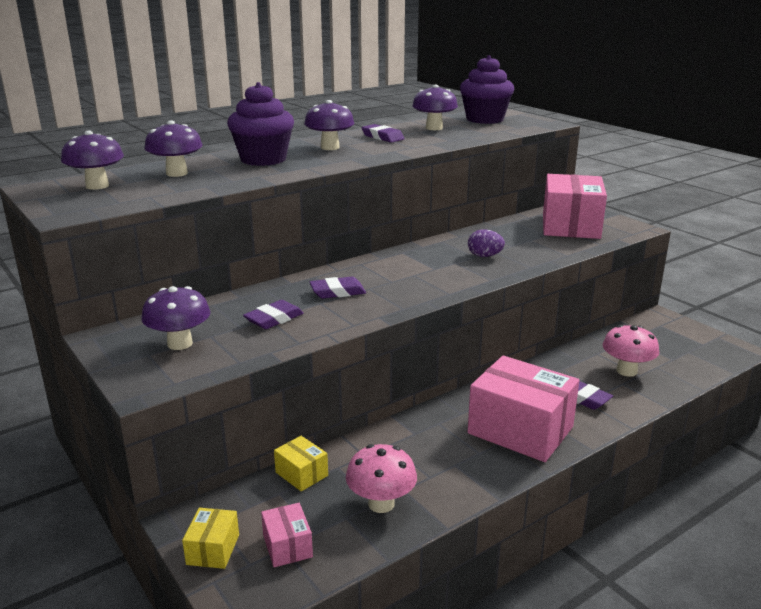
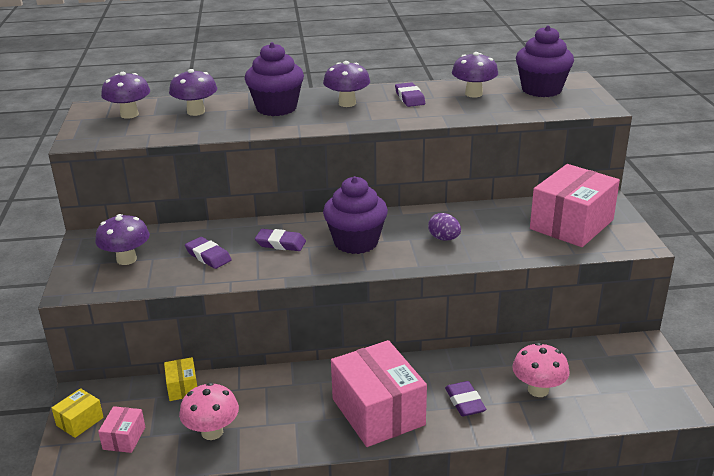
camera: 30 degrees right, 5 degrees up
(274, 319) = (208, 256): purple eraser -> purple eraser turned 60 degrees clockwise
(410, 275) = (356, 242): none -> purple cupcake

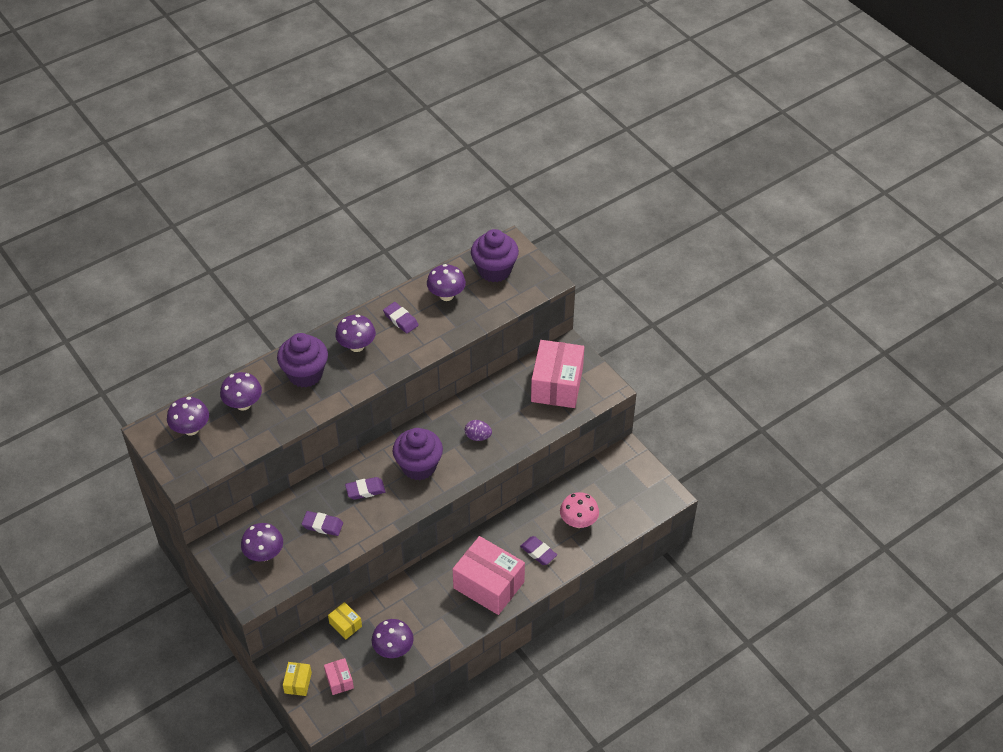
camera: 30 degrees left, 20 degrees up
(212, 432) = (393, 649): pink mushroom -> purple mushroom

